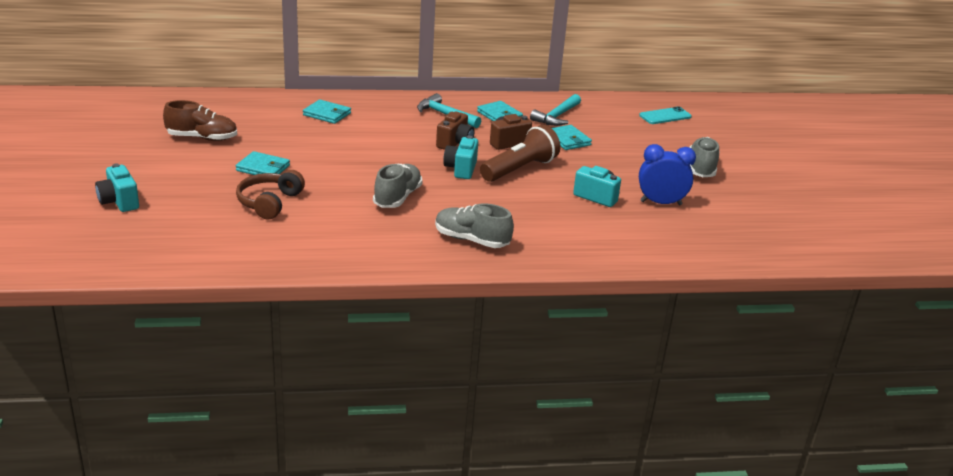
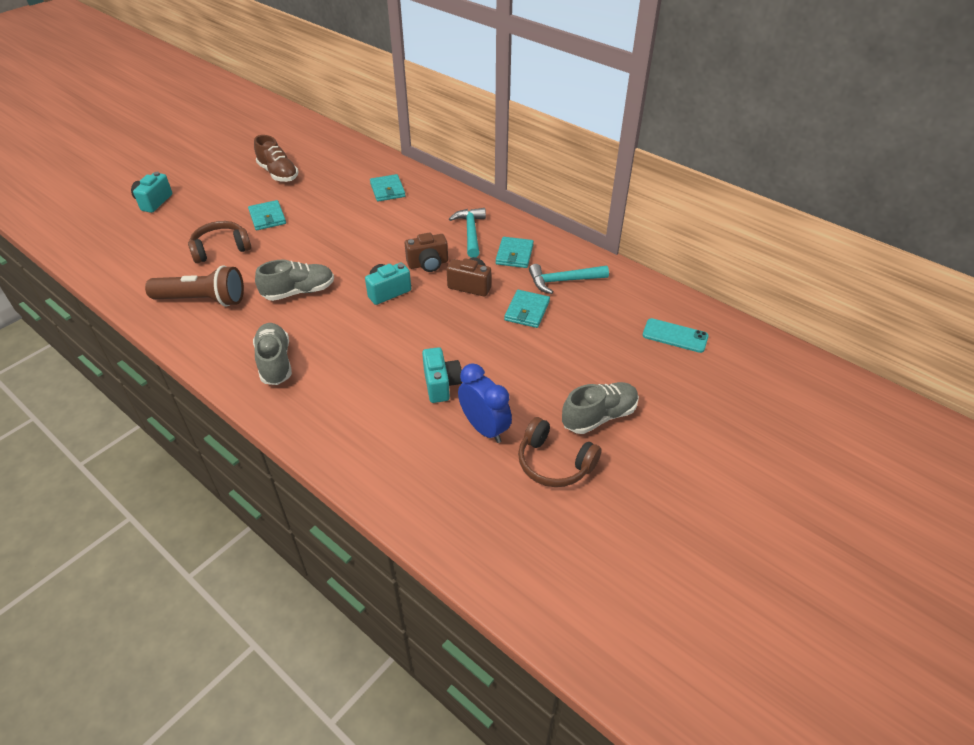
camera: 50 degrees right, 15 degrees up
(520, 169) = (431, 318): brown flashlight -> brown flashlight (202, 300)
(722, 198) = (554, 463): none -> brown headphones

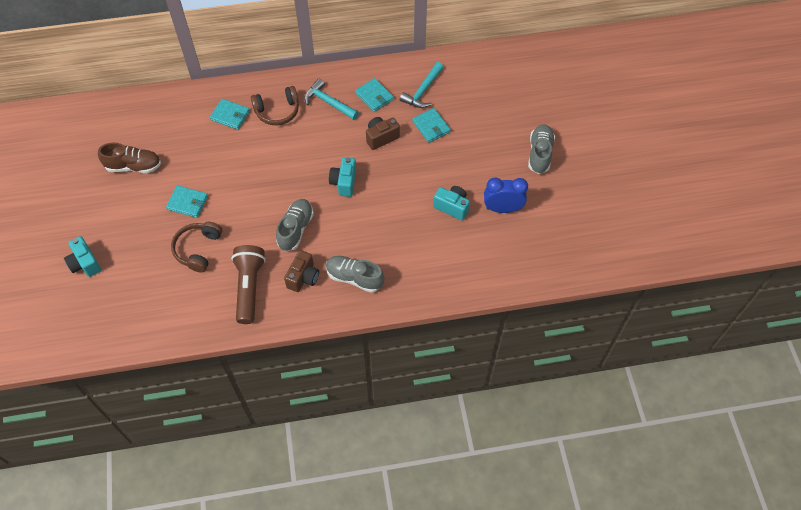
camera: 50 degrees left, 15 degrees up
(202, 300) = (249, 287): brown flashlight -> brown flashlight turned 45 degrees counterclockwise
(428, 264) = (338, 145): brown camera -> brown camera (303, 277)
(554, 463) = (552, 195): brown headphones -> brown headphones (277, 111)
(675, 336) = (515, 77): turquoise phone -> none

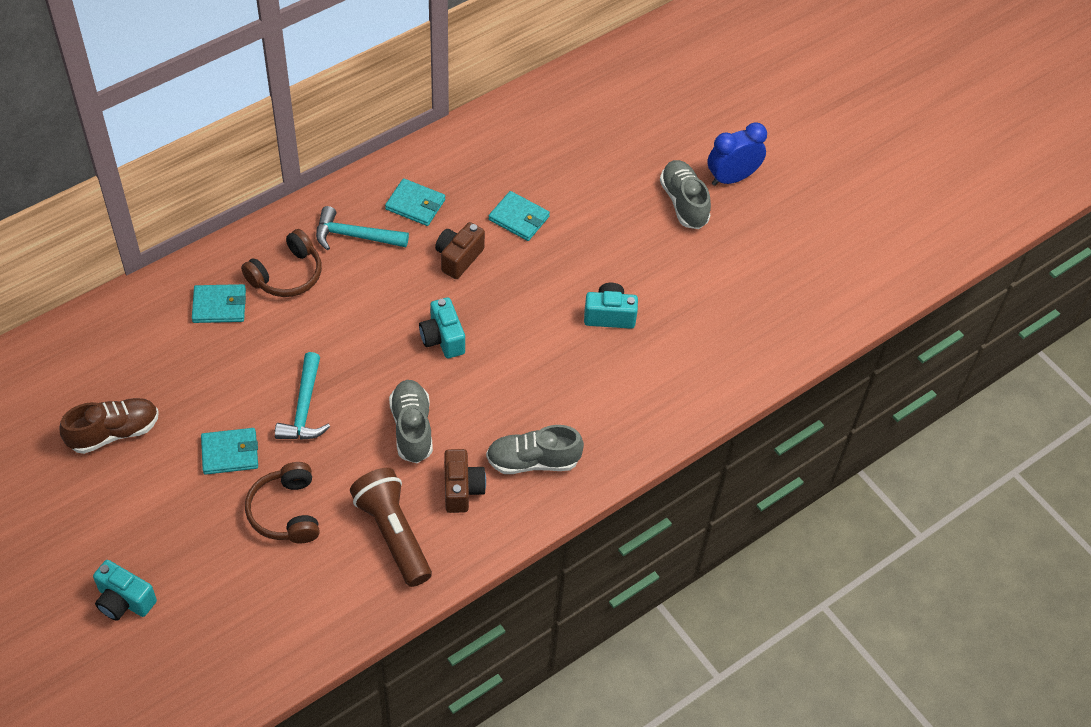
camera: 30 degrees left, 5 degrees down
(423, 91) = (479, 173): turquoise hammer -> turquoise hammer (304, 408)
(502, 209) = (676, 292): blue clock -> blue clock (732, 178)

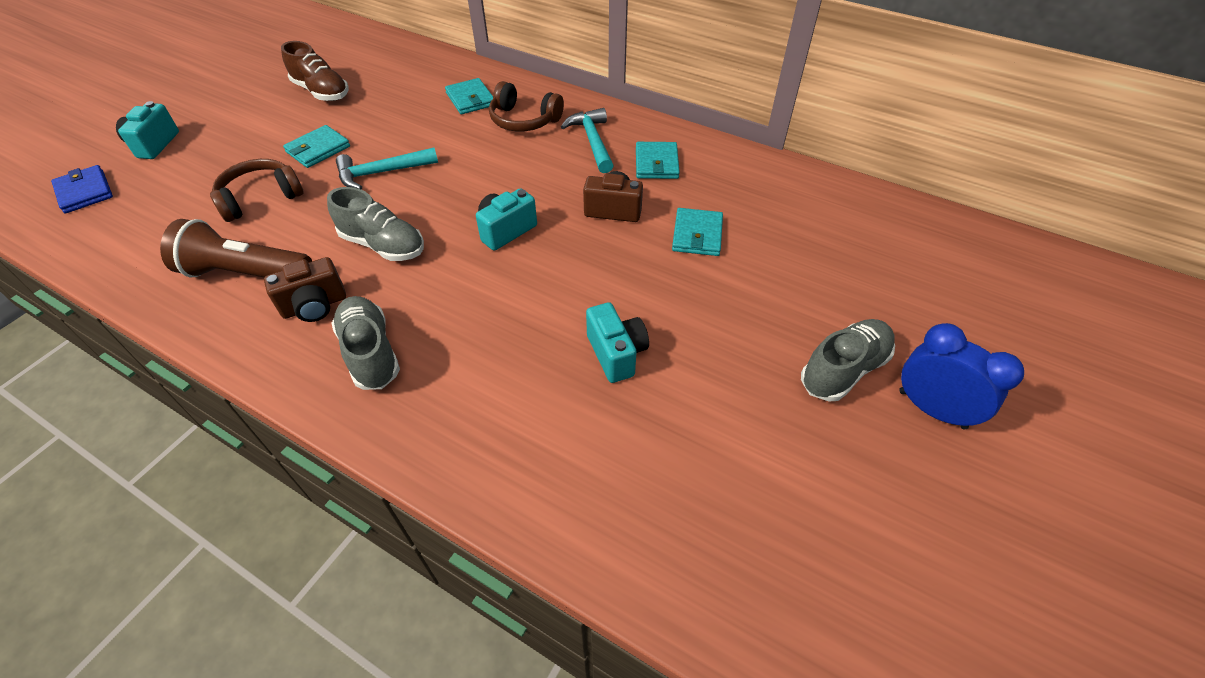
camera: 70 degrees right, 5 degrees down
(181, 665) = (84, 192): none -> blue wallet
(230, 453) = (318, 149): turquoise wallet -> turquoise wallet turned 75 degrees clockwise
(393, 534) = (246, 273): brown flashlight -> brown flashlight turned 120 degrees counterclockwise
(412, 428) = (383, 245): grey shoe -> grey shoe turned 60 degrees clockwise

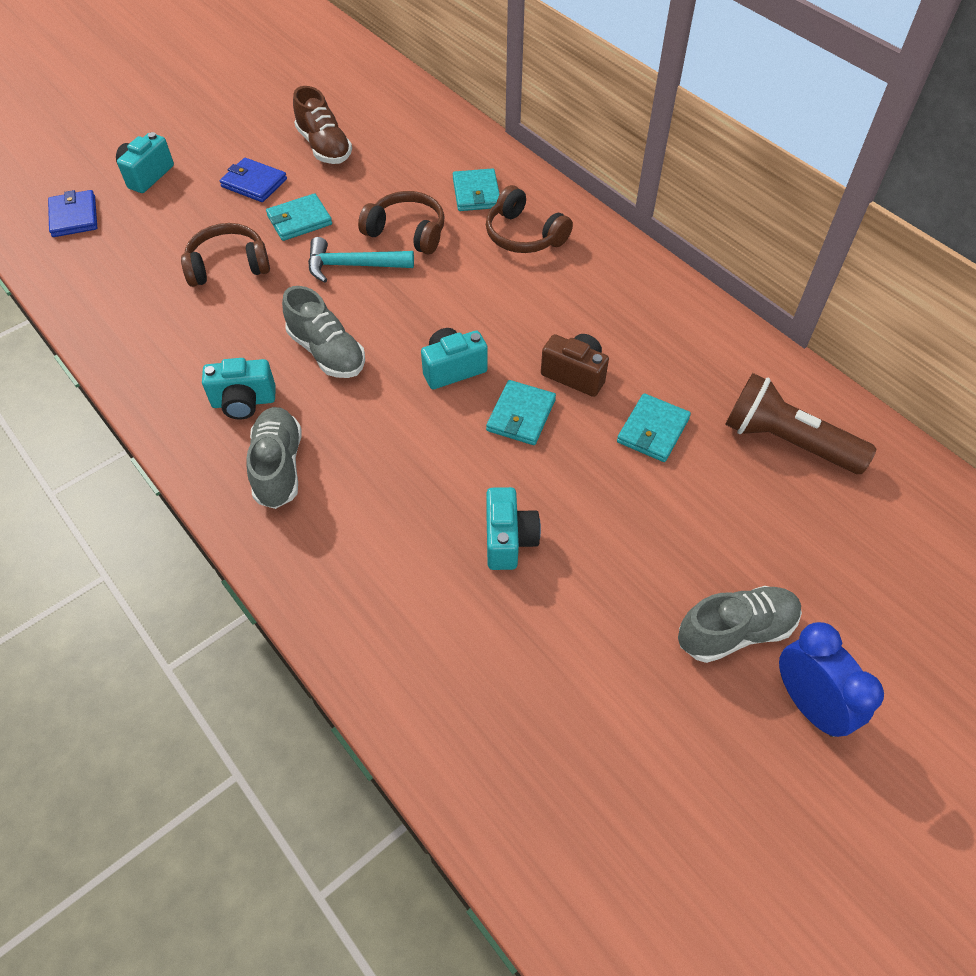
camera: 20 degrees right, 5 degrees up
(246, 273) = (192, 348): brown flashlight -> brown flashlight (786, 441)
(264, 130) = (254, 183): none -> blue wallet
(315, 306) = (244, 402): brown camera -> turquoise camera
(421, 138) = (407, 232): none -> brown headphones
(592, 141) = (588, 282): turquoise hammer -> none
(656, 163) = (648, 329): turquoise wallet -> turquoise wallet (521, 415)

